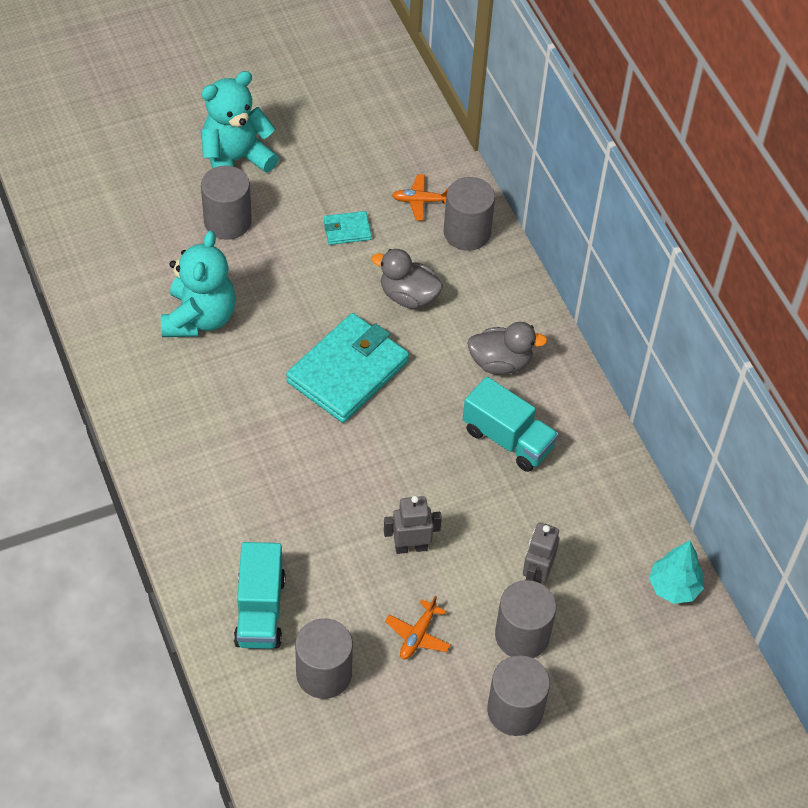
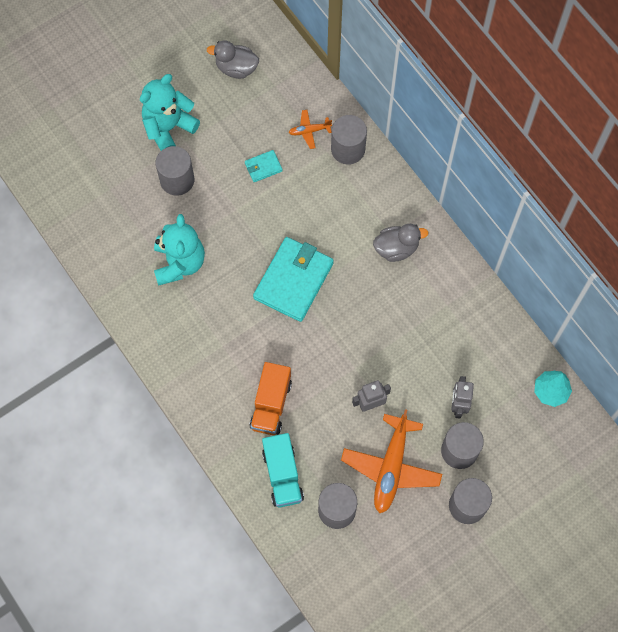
camera: 10 degrees left, 15 degrees up
(271, 517) = (271, 404): none -> orange truck
(408, 296) = (320, 210): grey duck -> grey duck (236, 68)
(418, 635) = (391, 467): orange plane -> orange plane, size x2.13
(508, 439) = (415, 307): turquoise truck -> none

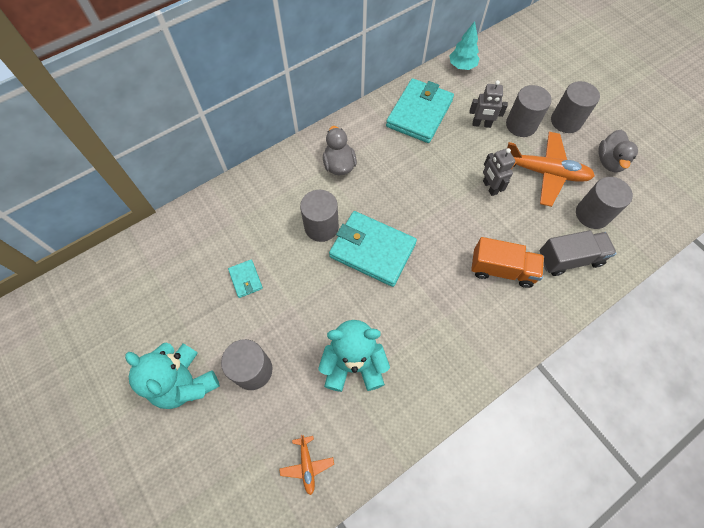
camera: 90 degrees left, 5 degrees down
(236, 68) = (122, 308): grey duck -> grey duck (609, 161)
(282, 475) = (569, 259): turquoise truck -> grey truck
(309, 131) = (209, 236): orange plane -> orange plane (307, 465)
(348, 149) = (234, 202): grey cylinder -> grey cylinder (321, 227)
(472, 336) = (419, 113): none -> turquoise wallet

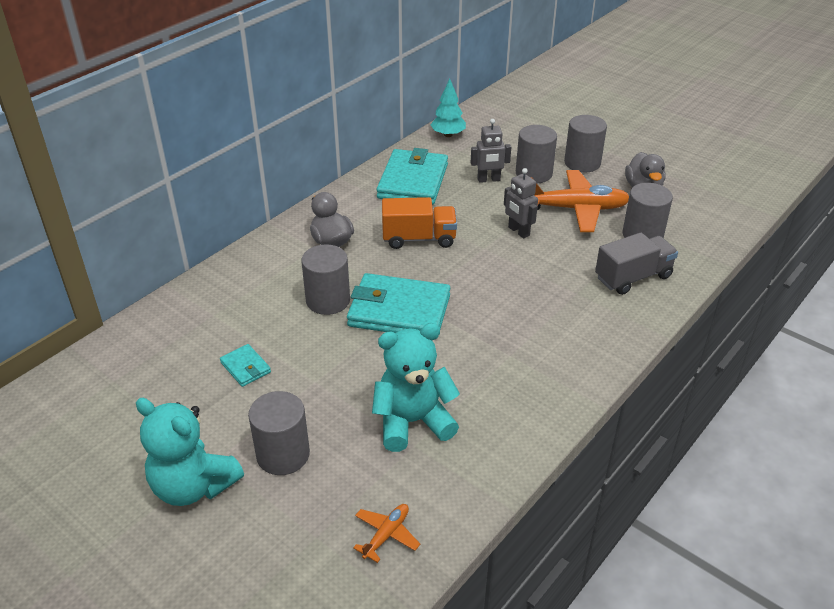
camera: 15 degrees left, 25 degrees down
(307, 465) = (386, 535): orange plane -> orange plane turned 120 degrees counterclockwise
(502, 270) = (560, 300): orange truck -> orange truck (419, 239)

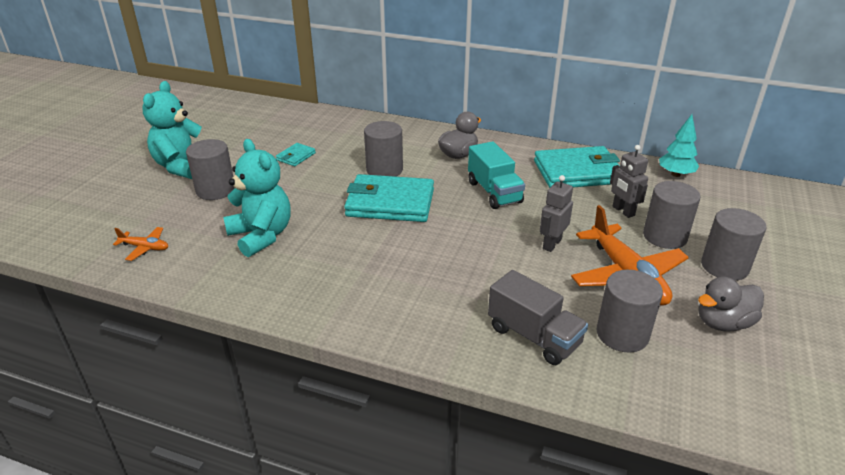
camera: 70 degrees right, 5 degrees down
(399, 311) = (390, 203): turquoise wallet -> turquoise wallet turned 75 degrees counterclockwise
(419, 239) = (494, 192): orange truck -> turquoise truck

